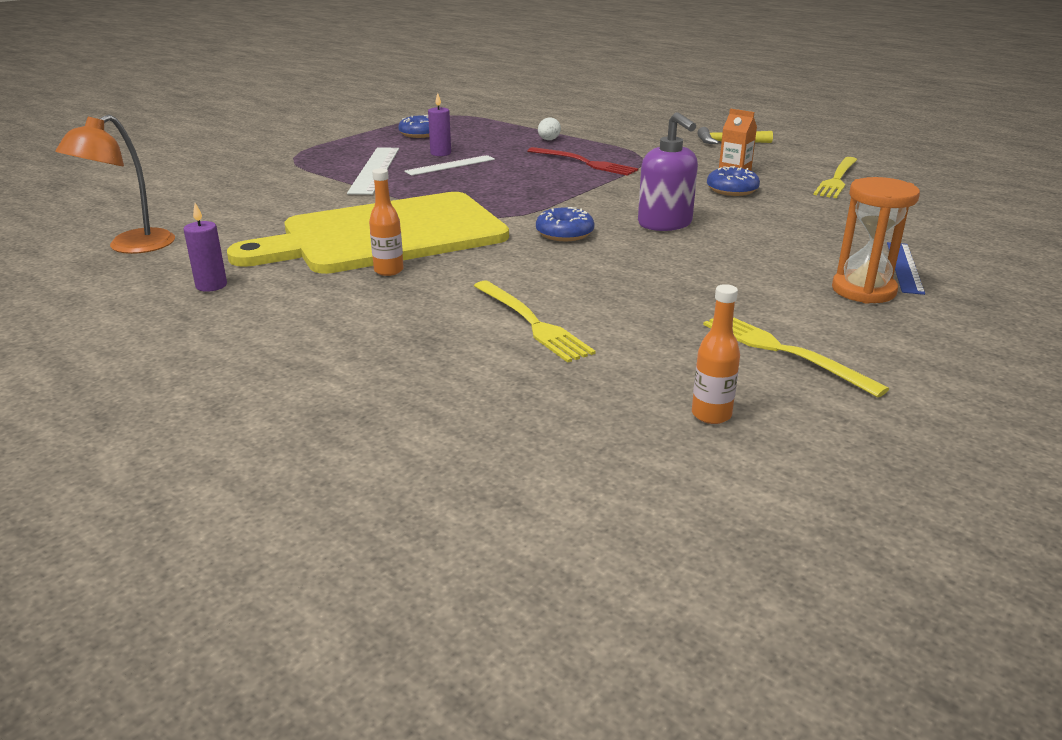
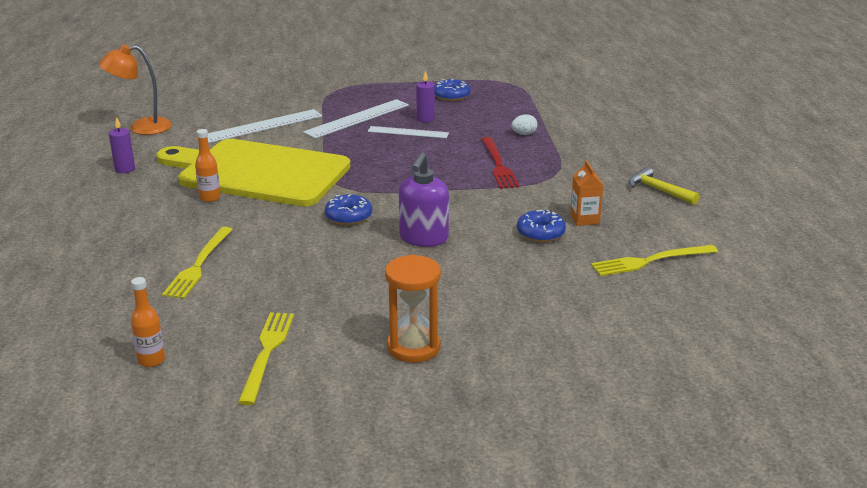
camera: 45 degrees right, 0 degrees up
(287, 202) = (263, 126): none -> white ruler
(904, 267) = (487, 349): blue ruler -> none

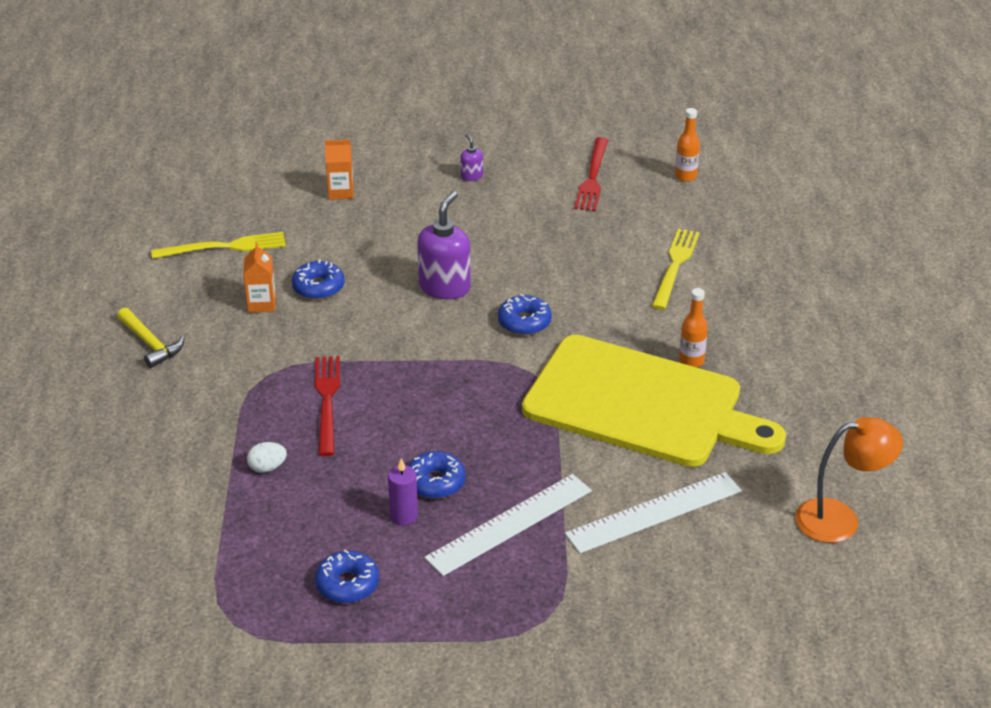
camera: 175 degrees left, 10 degrees up
(125, 169) = (819, 421): purple candle -> none
(267, 353) = (592, 177): yellow fork -> red fork
(408, 132) = (435, 482): white ruler -> blue donut
(413, 347) = (471, 176): orange hourglass -> purple soap dispenser
(560, 320) = (341, 192): none -> orange carton

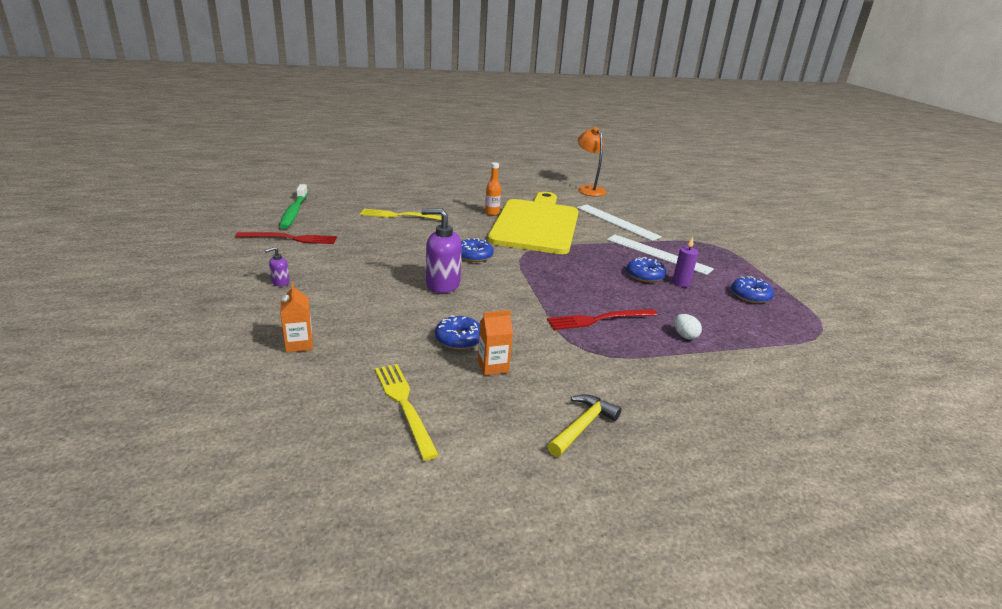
camera: 105 degrees left, 10 degrees down
(685, 176) = (294, 212): orange bottle -> green toothbrush

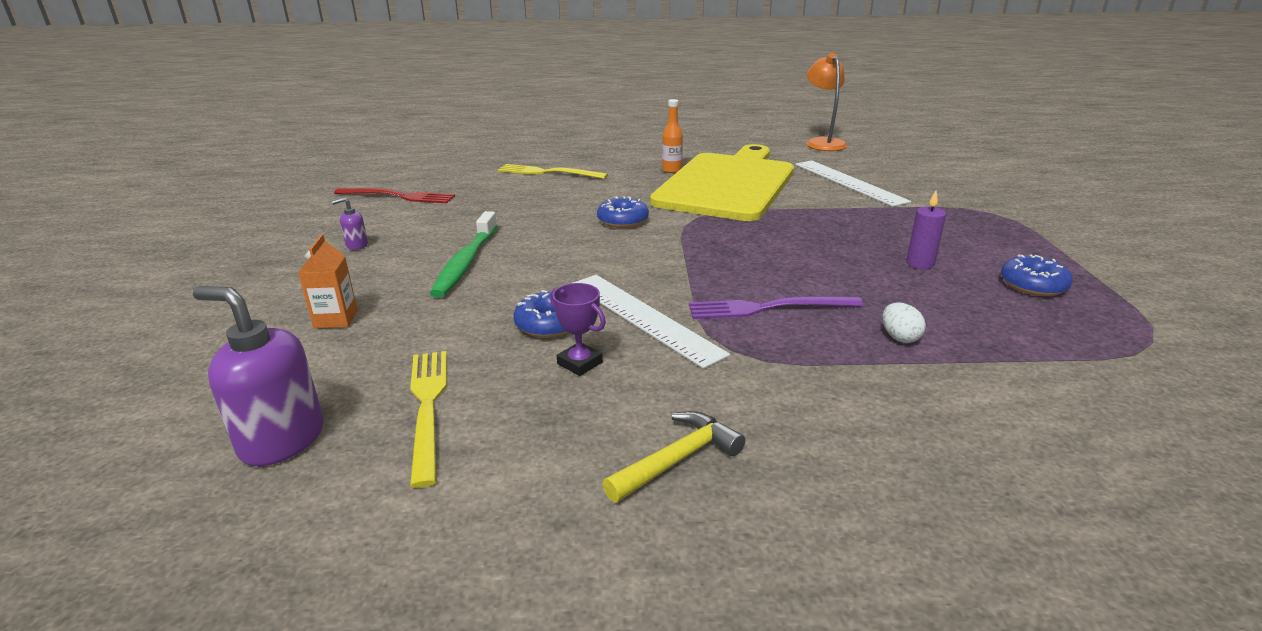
camera: 15 degrees right, 0 degrees up
(294, 212) = (420, 167): green toothbrush -> green toothbrush (466, 262)
(442, 284) = (561, 254): purple soap dispenser -> purple soap dispenser (282, 440)
(493, 366) = (579, 363): orange carton -> purple trophy
(598, 319) = (768, 308): red fork -> purple fork
(644, 275) = (864, 252): blue donut -> none
(658, 254) = (897, 224): white ruler -> white ruler (644, 317)

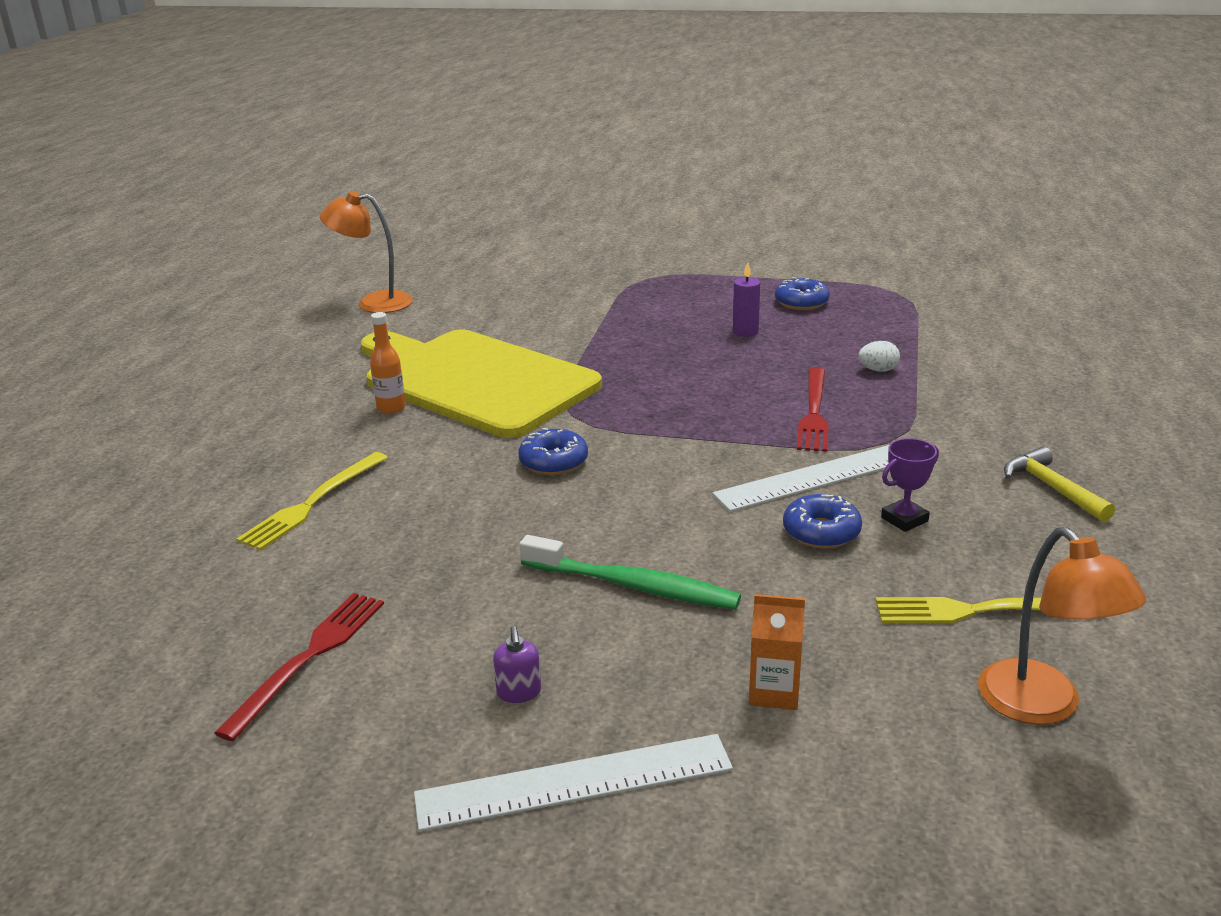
camera: 75 degrees left, 0 degrees up
(282, 440) = (1042, 706): purple soap dispenser -> orange lamp
(768, 308) = (813, 413): purple fork -> red fork
(849, 182) = (522, 317): white ruler -> white ruler (574, 781)

